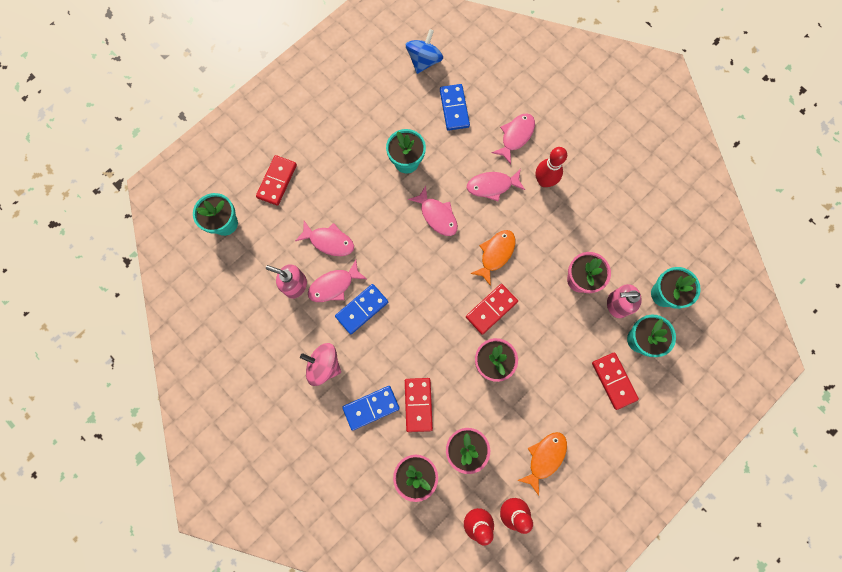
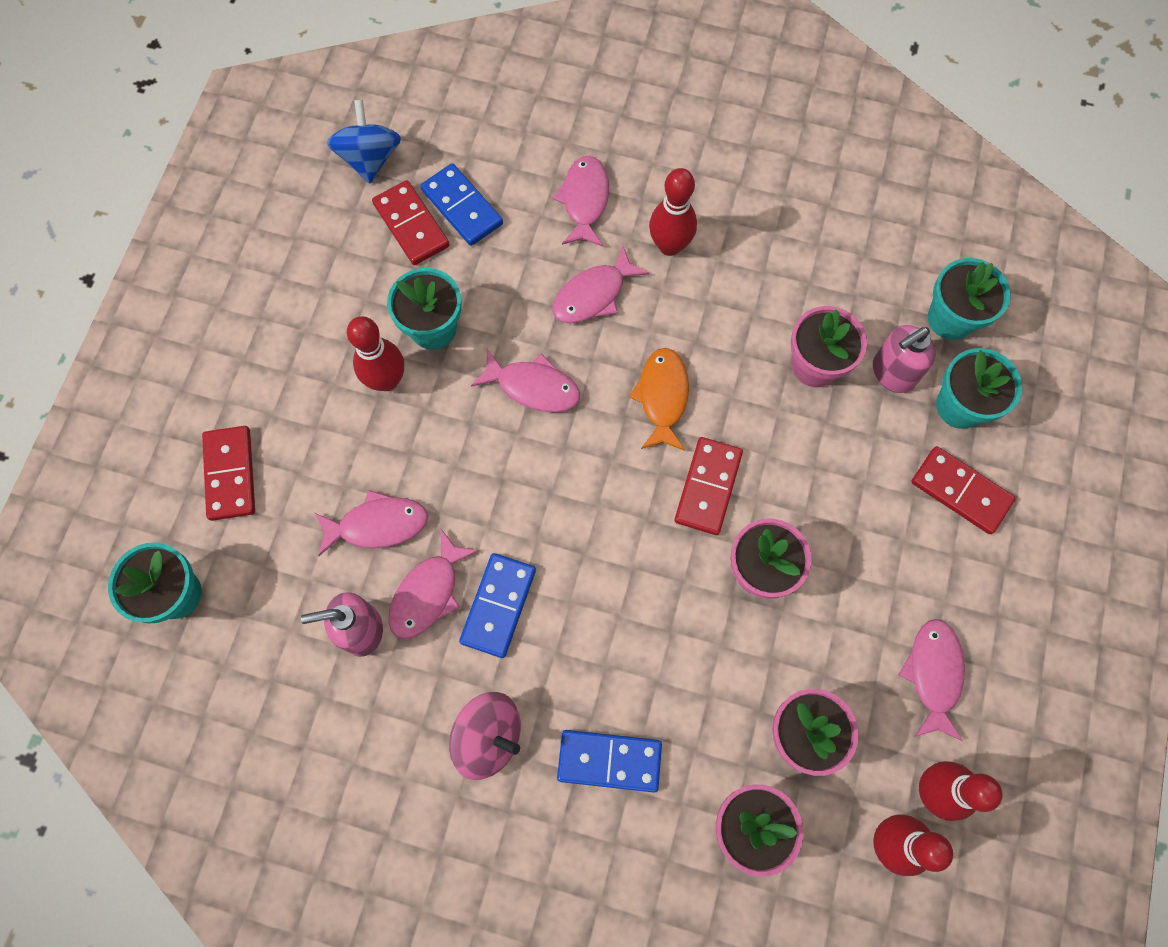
camera: 30 degrees left, 5 degrees down
(324, 365) = (488, 736): pink spinning top -> pink spinning top turned 150 degrees counterclockwise
(371, 175) = (387, 380): none -> red bowling pin
(371, 407) = (609, 760): blue domino -> blue domino turned 60 degrees clockwise
(418, 404) = (683, 709): red domino -> red domino (411, 225)
(544, 458) = (933, 674): orange fish -> pink fish

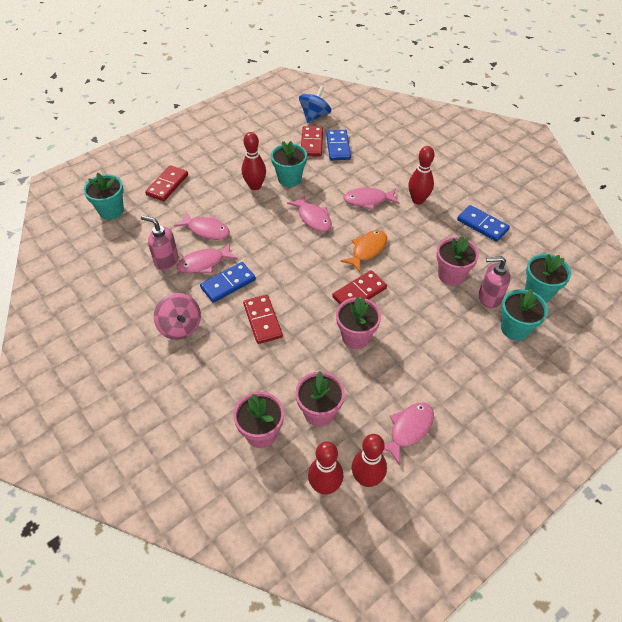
camera: 35 degrees right, 20 degrees down
(584, 200) = (393, 168): pink fish -> none
(609, 760) = (222, 367): blue domino -> blue domino (482, 225)
(960, 491) = (487, 363): red domino -> red domino (262, 320)

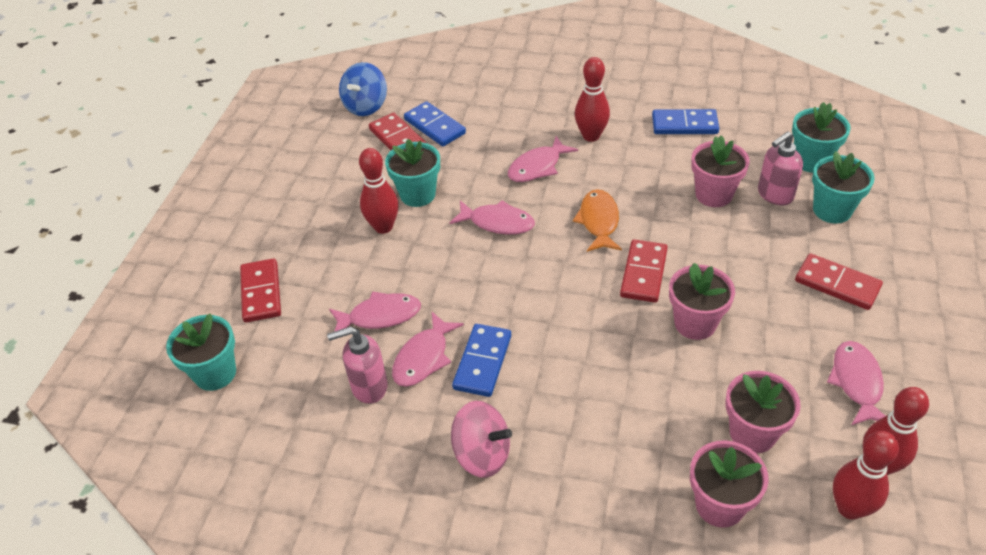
camera: 35 degrees left, 5 degrees down
(262, 320) = (573, 377): red domino -> red domino (837, 284)
(314, 116) = (366, 106): blue spinning top -> blue spinning top turned 150 degrees counterclockwise

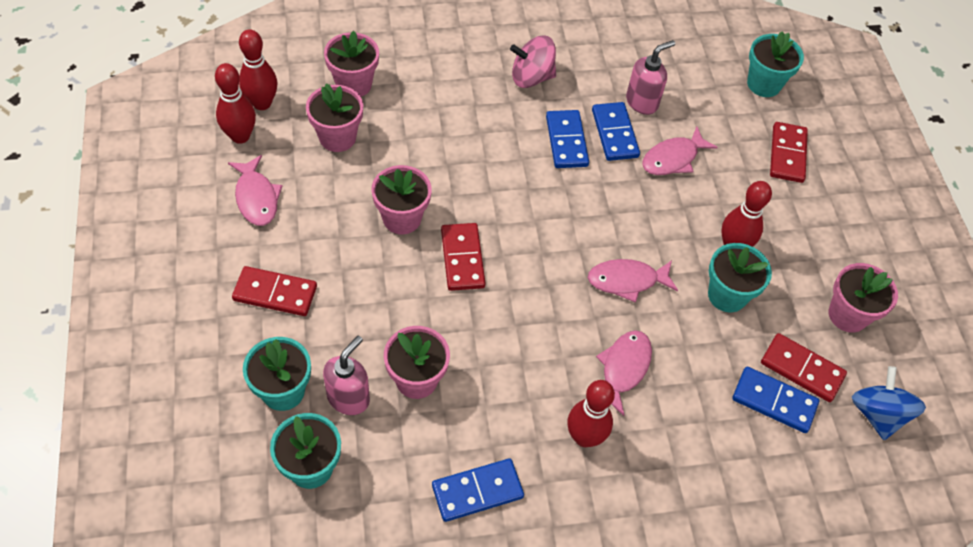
camera: 150 degrees right, 10 degrees up
(261, 292) = (787, 154): red domino -> red domino turned 45 degrees clockwise
(330, 161) = (847, 315): none -> pink flower pot
(424, 357) = (615, 133): pink fish -> blue domino
(598, 221) = (527, 309): orange fish -> none

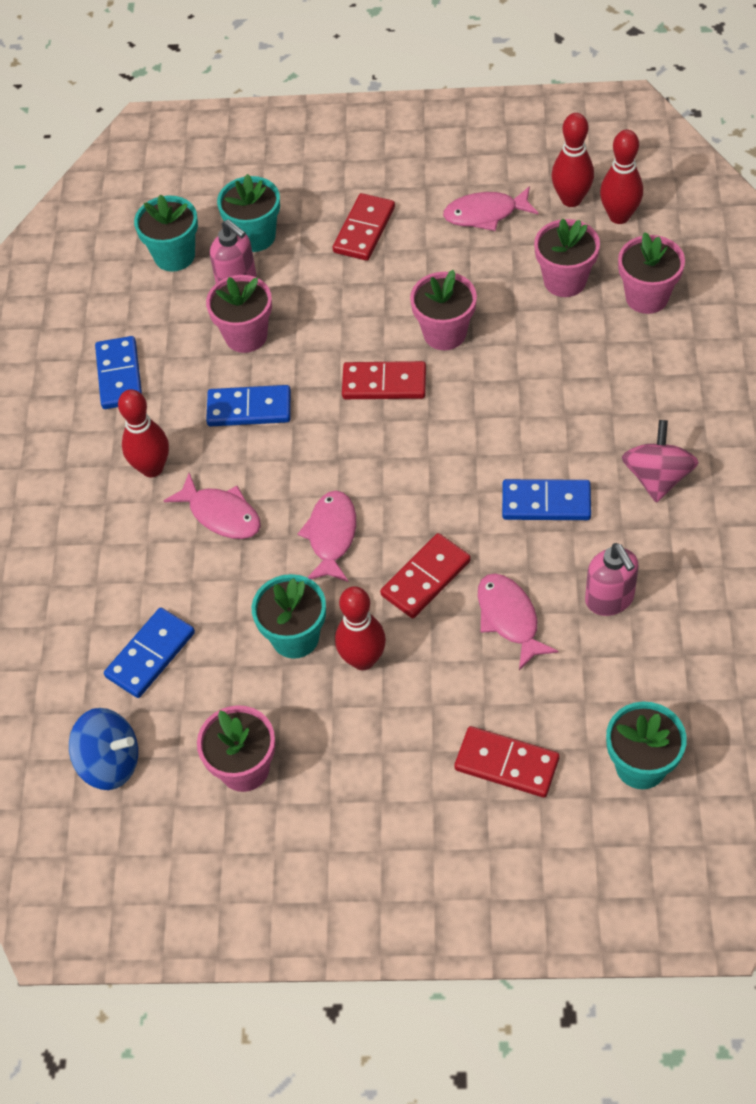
camera: 110 degrees right, 0 degrees up
(615, 133) = (556, 558): blue domino -> blue domino (249, 409)
(802, 369) = (183, 695): red domino -> red domino (426, 578)

